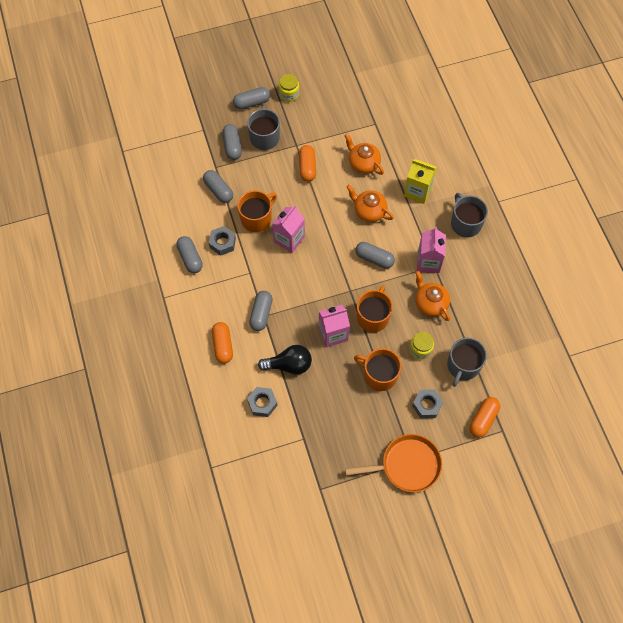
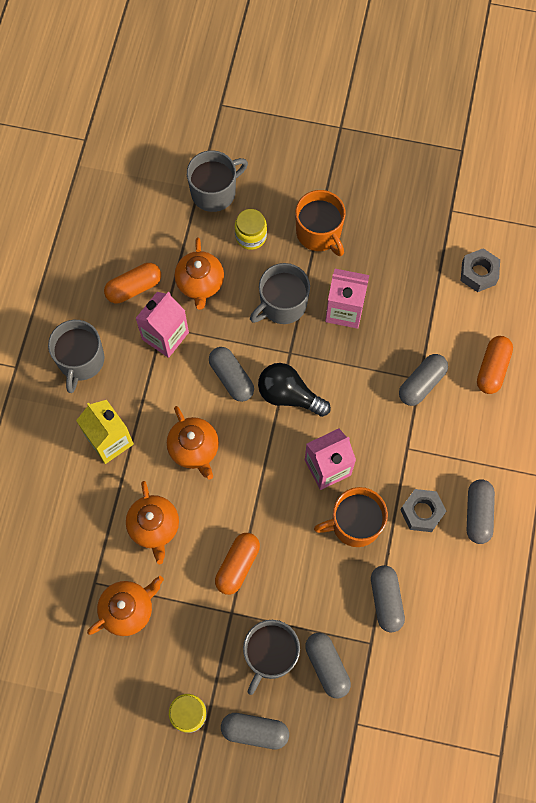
camera: 150 degrees left, 5 degrees up
(232, 146) = (327, 666): grey capsule -> grey capsule turned 45 degrees counterclockwise
(289, 365) = (421, 301): black light bulb -> black light bulb (289, 395)
(349, 121) = (128, 609): none -> orange teapot
(373, 317) = (282, 304): orange mug -> grey mug
(407, 465) = (350, 124): orange pan -> none
(427, 405) = (286, 172): grey nut -> none
(483, 419) = (233, 126): orange capsule -> orange capsule (134, 287)

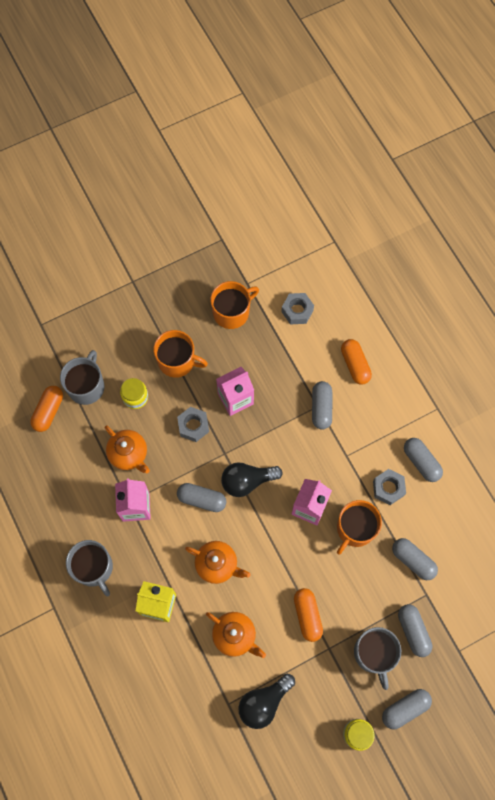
camera: 40 degrees left, 0 degrees up
(128, 609) = (264, 702): orange teapot -> black light bulb
(134, 287) = (87, 491): orange capsule -> orange capsule (48, 411)
(282, 304) = (193, 426): grey mug -> grey nut
(327, 666) = (413, 631): grey capsule -> grey capsule turned 45 degrees clockwise
(412, 226) = (232, 312): none -> orange mug

